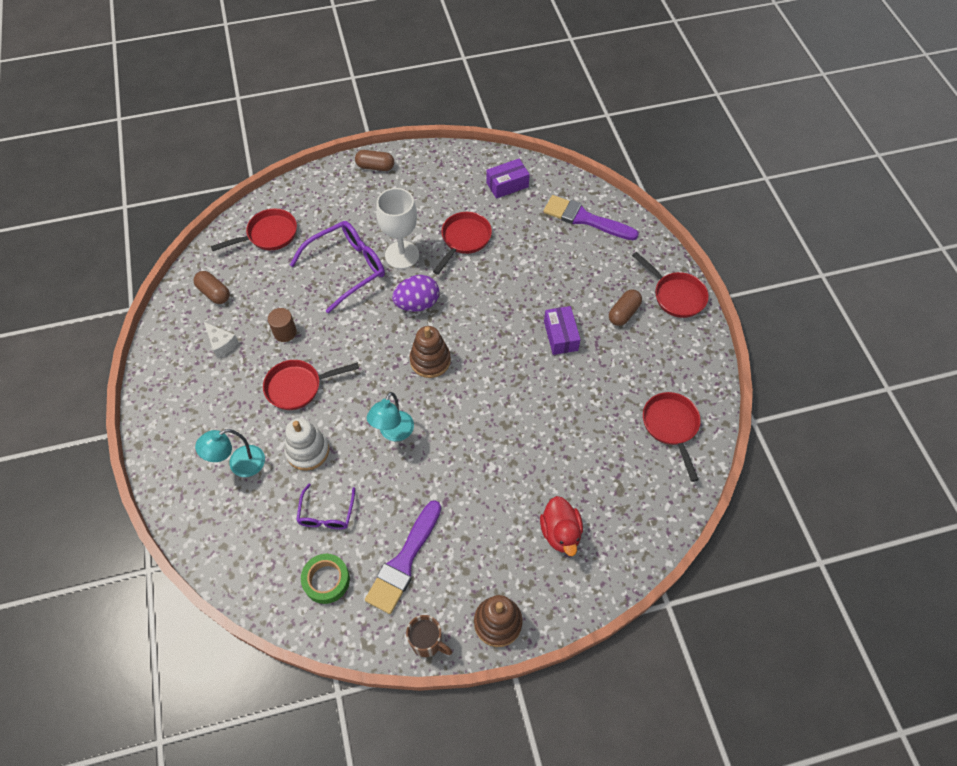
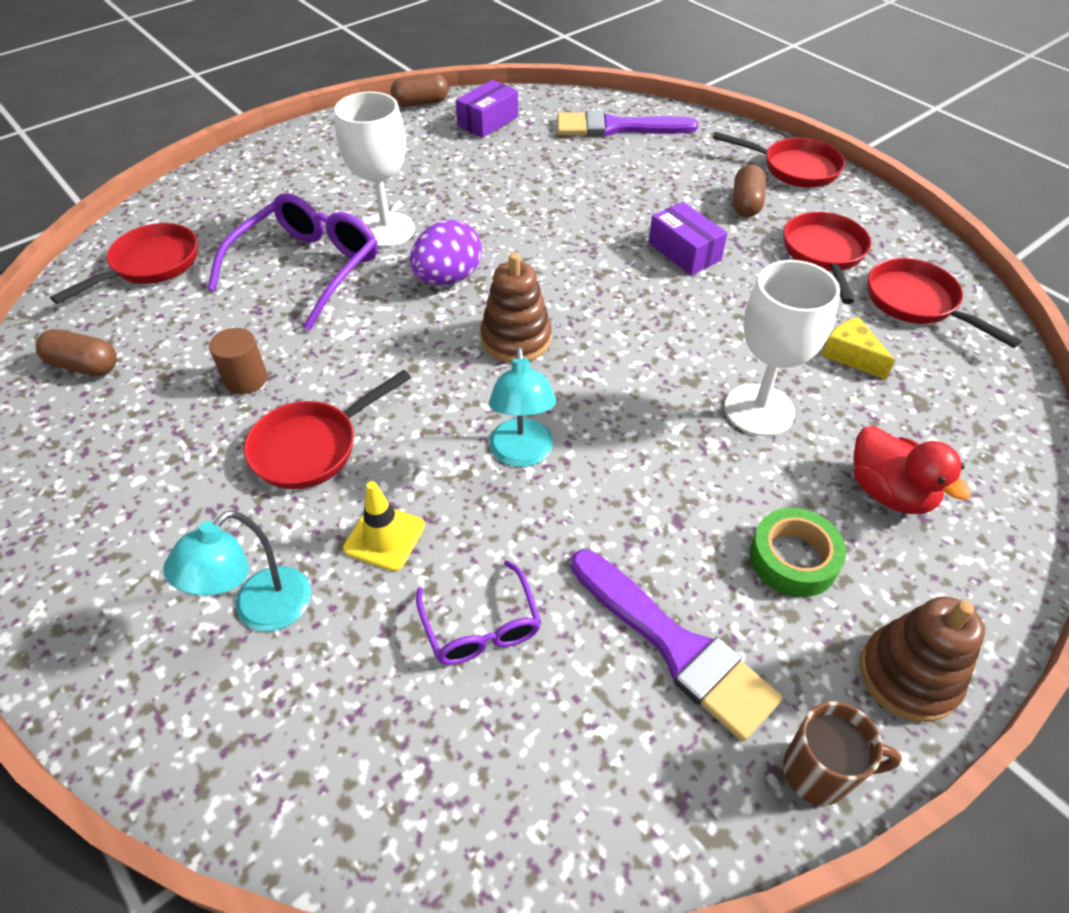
camera: 25 degrees left, 10 degrees down
(221, 344) = (132, 432): white cheese -> none
(307, 451) = (384, 537): white stacking toy -> yellow traffic cone
(326, 580) = (553, 747): green tape -> green tape (793, 558)
(375, 167) = (284, 148): brown capsule -> brown capsule (421, 103)
(404, 561) = (675, 646): purple brush -> purple brush turned 45 degrees counterclockwise
(464, 240) = (468, 189): red pan -> red pan (824, 254)
(528, 458) = (759, 410): none -> white goblet
(604, 445) = (851, 355): none -> yellow cheese

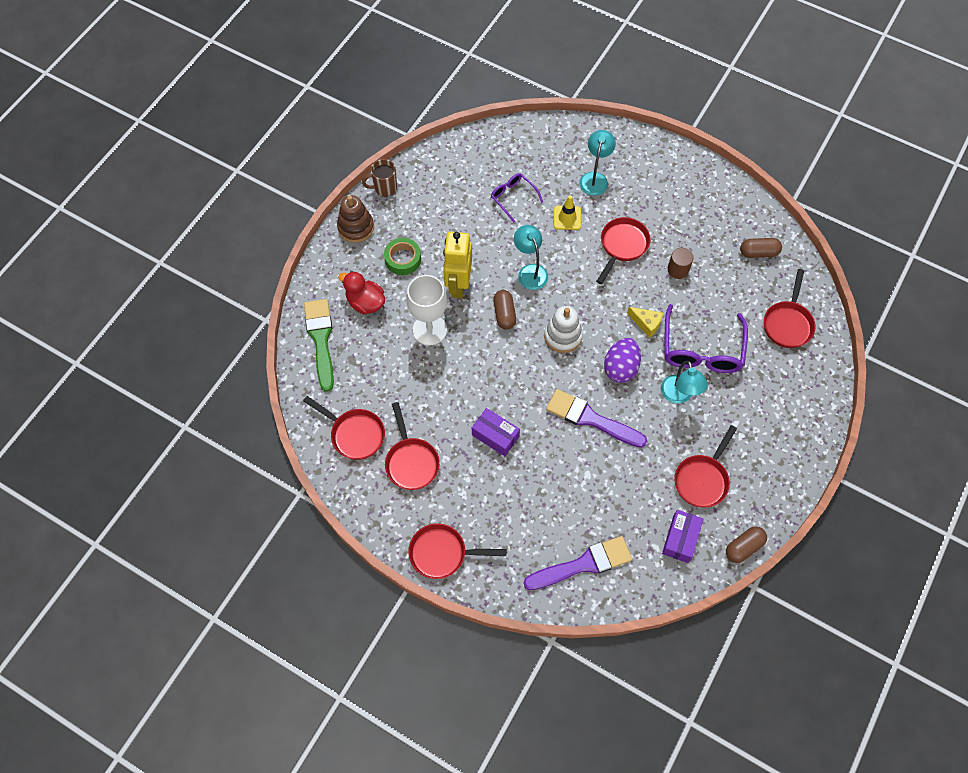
camera: 160 degrees right, 15 degrees up
(386, 230) = (679, 396): white goblet -> turquoise lamp
(422, 155) = (702, 479): none -> red pan
(516, 339) = (563, 336): brown stacking toy -> white stacking toy
(675, 646) = (441, 212): purple brush -> purple brush (590, 419)
(680, 471) = (458, 285): none -> yellow robot
(746, 204) = (468, 498): brown capsule -> brown capsule (504, 314)
(851, 355) = (388, 381): yellow cheese -> yellow cheese (646, 323)
(987, 451) = (321, 339): none -> green brush

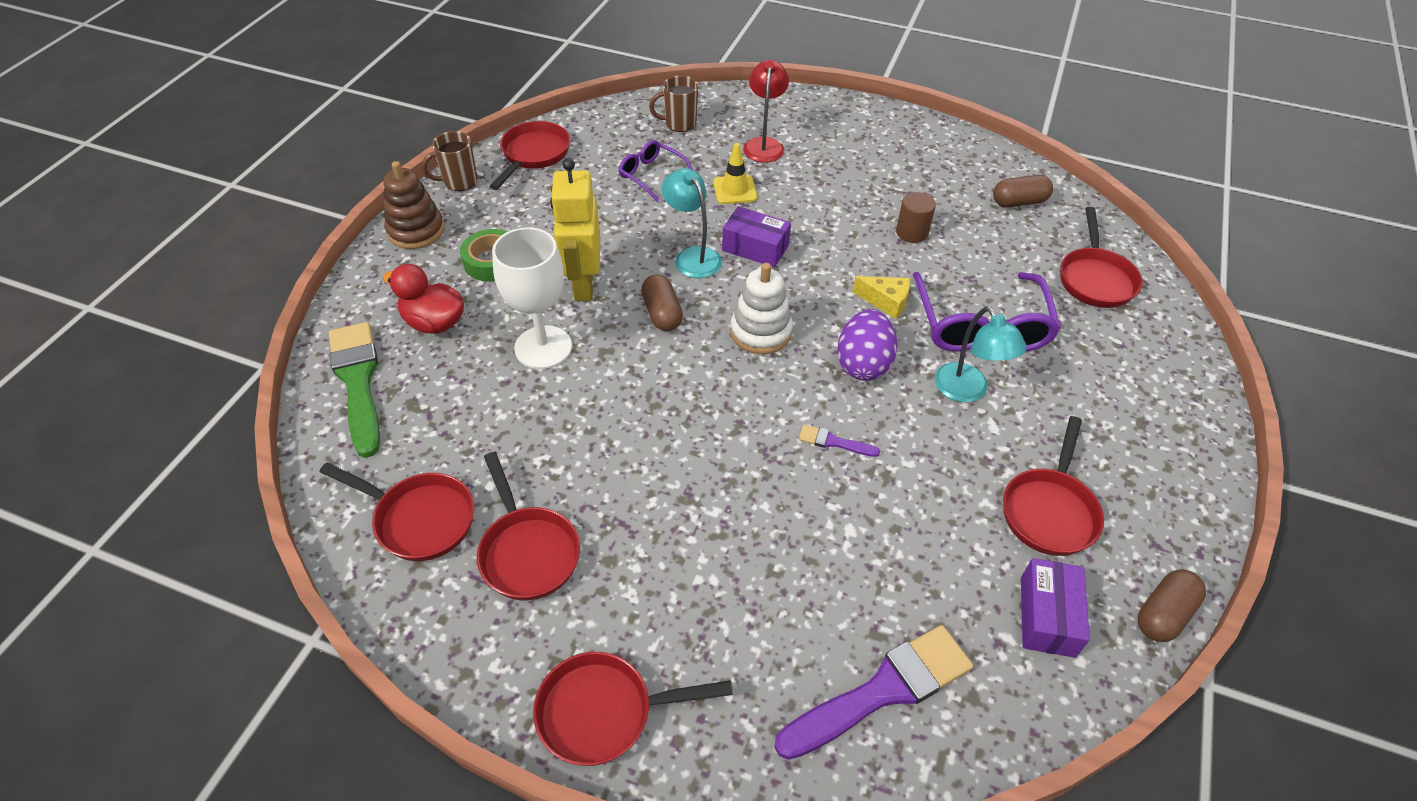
camera: 10 degrees left, 15 degrees down
(495, 435) = (675, 489): purple box -> purple box (755, 248)
(539, 151) = (679, 124): none -> brown mug
(590, 419) = (834, 442): purple brush -> purple brush, size x0.45
(595, 178) = (764, 144): turquoise lamp -> red lamp
(622, 246) = (823, 213): red pan -> red pan (533, 155)

